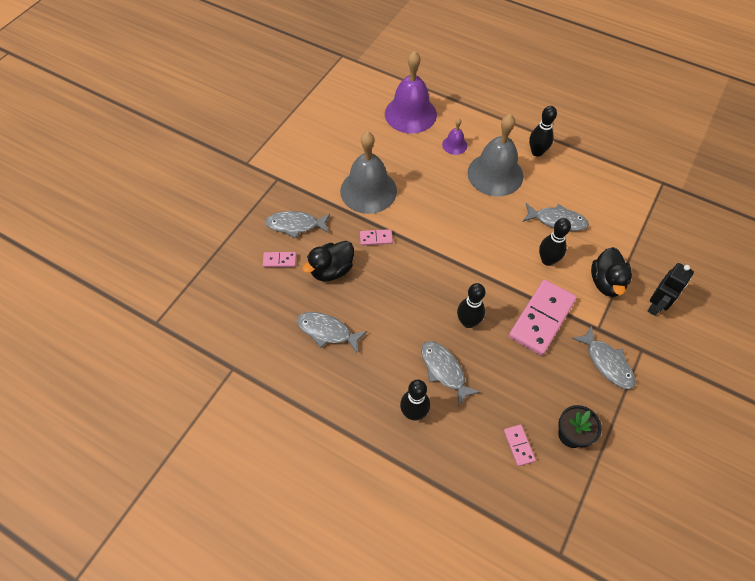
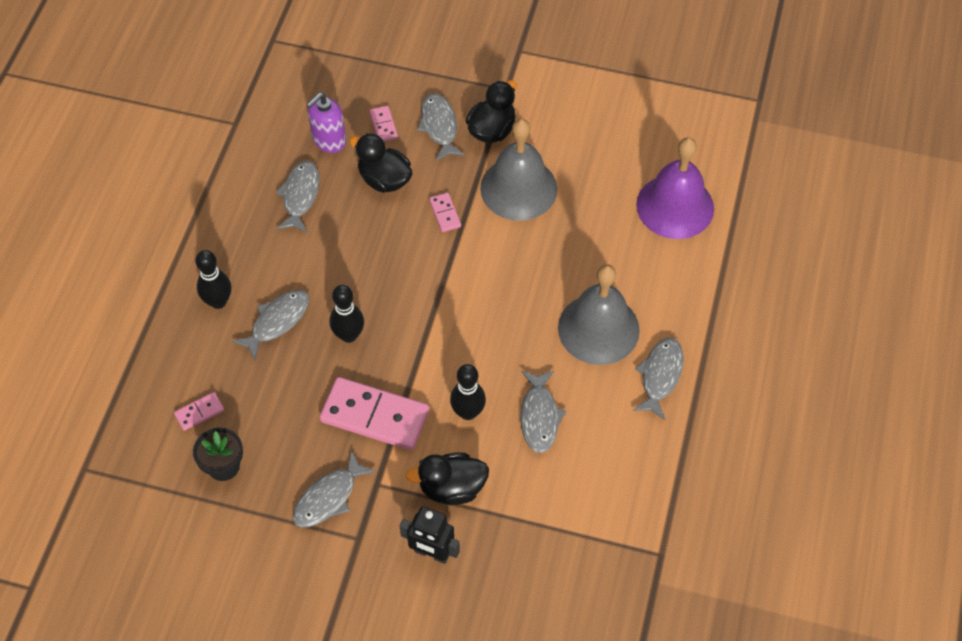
camera: 75 degrees right, 0 degrees up
(279, 300) = (329, 140): none -> purple soap dispenser
(311, 194) = (492, 130): none -> black duck
(454, 145) = (635, 270): purple bell -> none
(537, 152) = (660, 376): black bowling pin -> grey fish

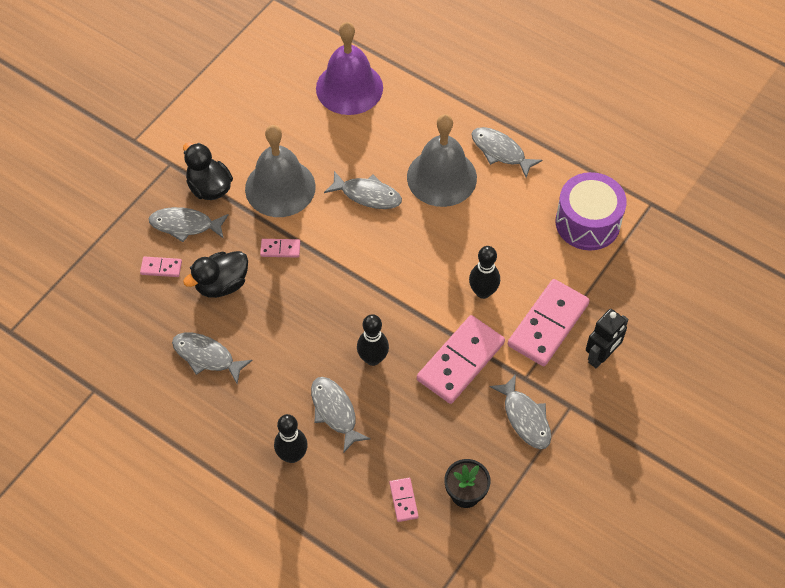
camera: 70 degrees left, 0 degrees up
(329, 140) = (156, 316): purple soap dispenser -> none
(452, 488) = (548, 324): black duck -> pink domino
(539, 416) = (506, 243): grey fish -> grey fish (367, 195)
(603, 492) = (587, 222): none -> purple drum

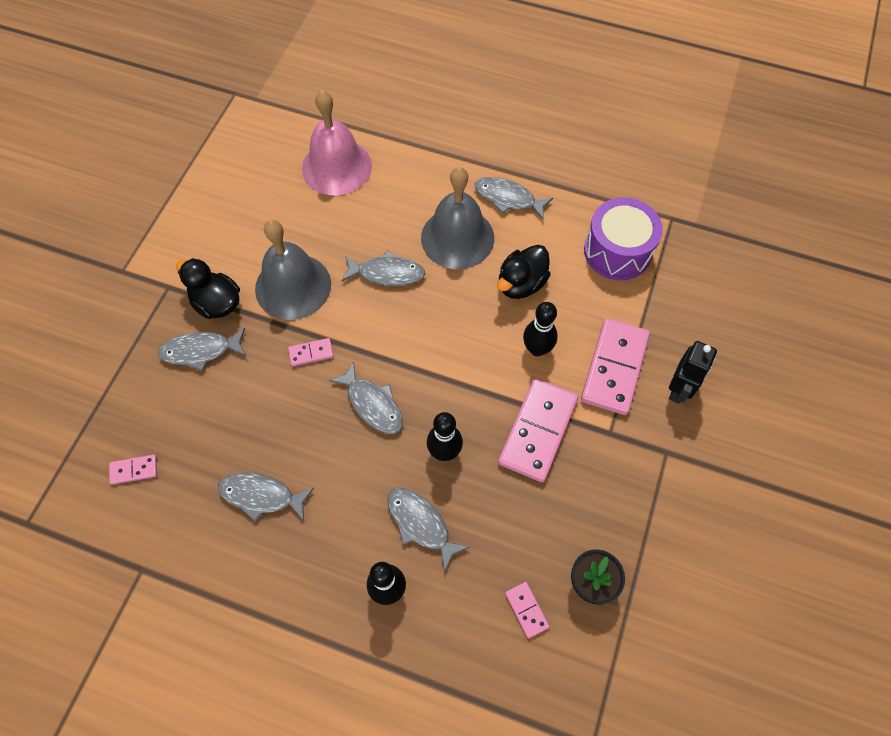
camera: 15 degrees left, 5 degrees up
(161, 268) = (185, 405): pink domino -> pink domino (134, 470)
(221, 284) = (257, 408): black duck -> black duck (521, 284)
(349, 88) = (337, 167): purple bell -> pink bell
(525, 418) = (625, 477): grey fish -> grey fish (372, 404)

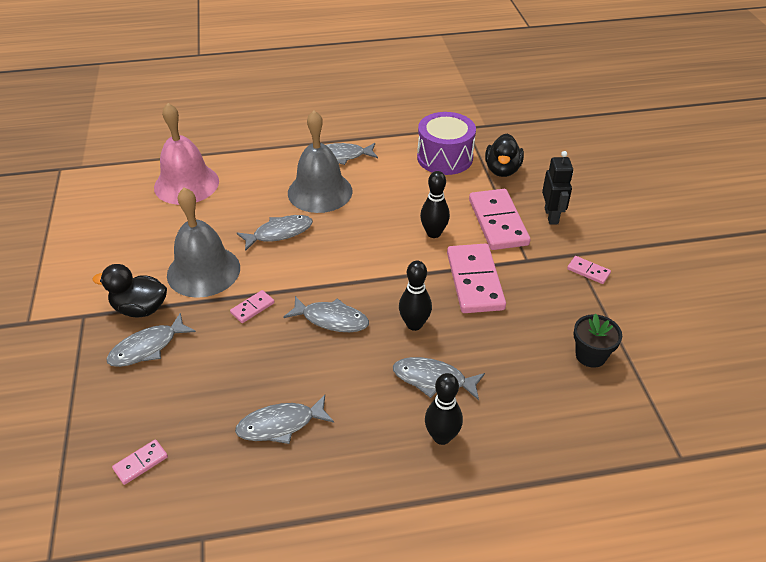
camera: 30 degrees left, 20 degrees down
(521, 284) = (390, 200): black duck -> black duck (502, 170)
(526, 610) = (559, 395): pink domino -> pink domino (588, 271)

